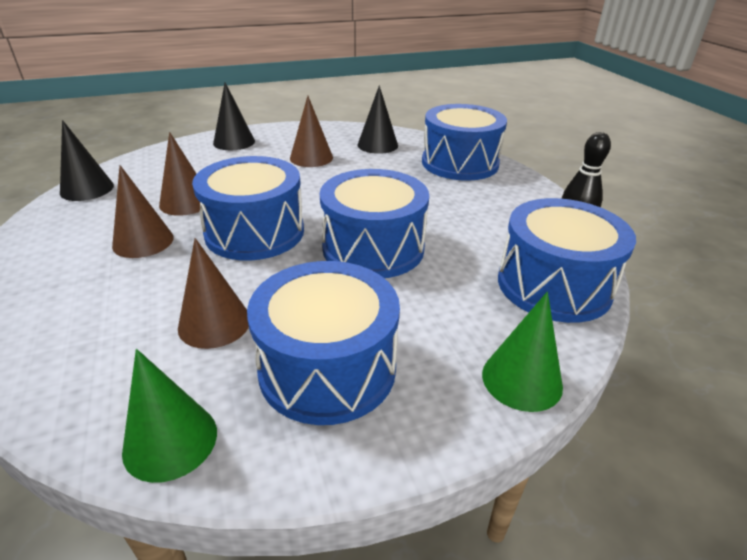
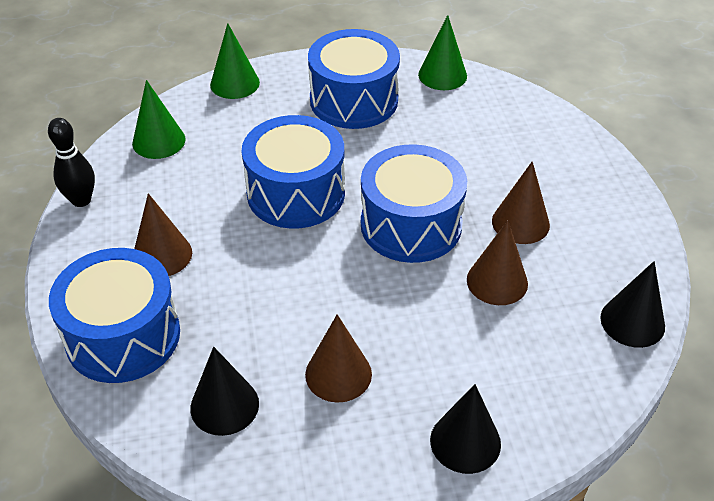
camera: 170 degrees left, 10 degrees up
(214, 323) = (432, 135): brown cone -> brown cone (162, 255)
(554, 285) = (159, 141): blue drum -> green cone

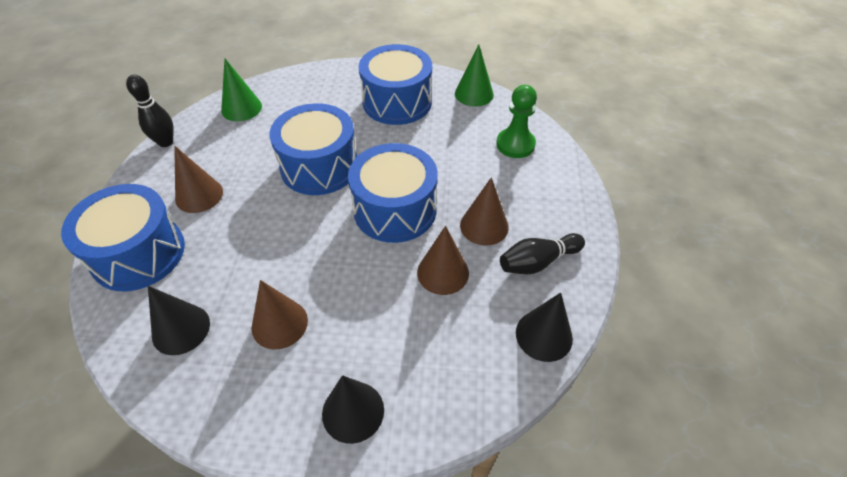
camera: 15 degrees right, 5 degrees up
(235, 83) = (316, 74): green cone -> none
(516, 126) = (515, 144): none -> green pawn
(595, 249) = (538, 262): none -> black bowling pin

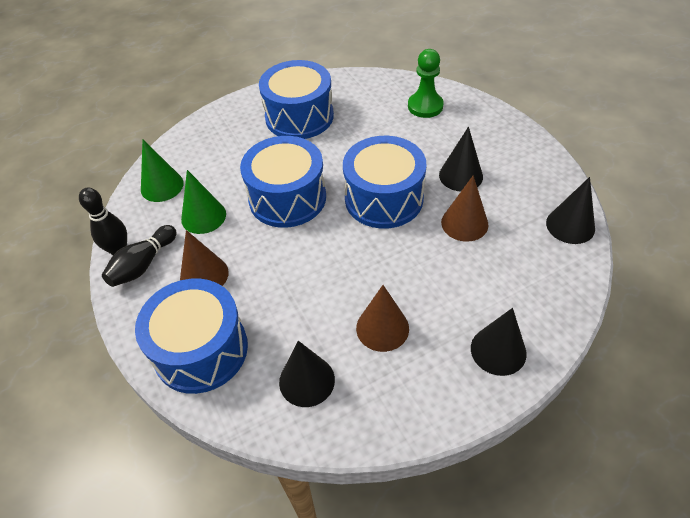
camera: 30 degrees left, 0 degrees up
(474, 94) = (356, 82): green cone -> green cone (203, 216)
(484, 226) = (460, 175): brown cone -> black cone
(538, 262) = (520, 180): black bowling pin -> black bowling pin (143, 264)

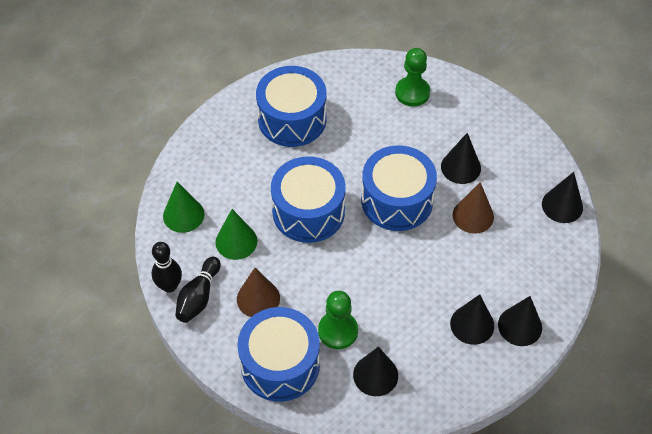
camera: 15 degrees left, 5 degrees up
(279, 322) = (338, 331): none -> green pawn
(382, 328) = (425, 322): brown cone -> none
(439, 339) = (472, 324): none -> black cone

